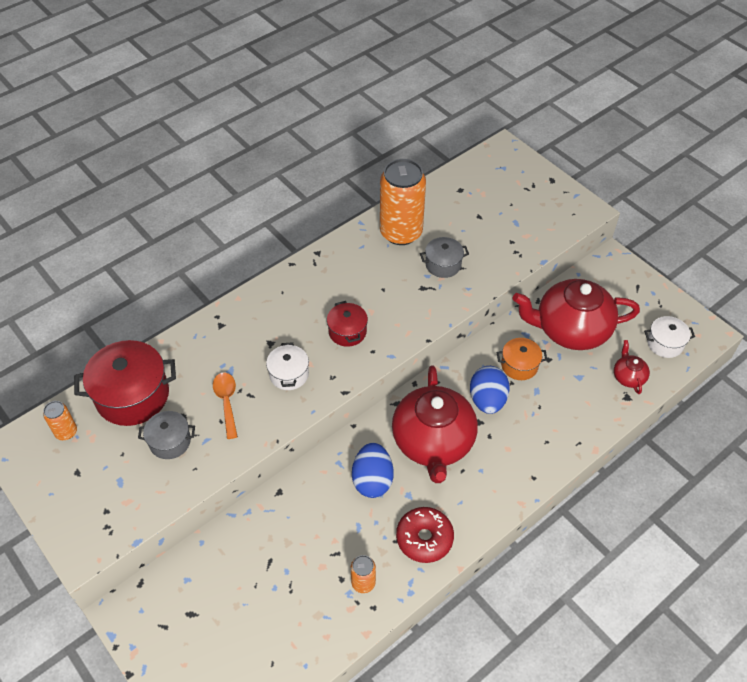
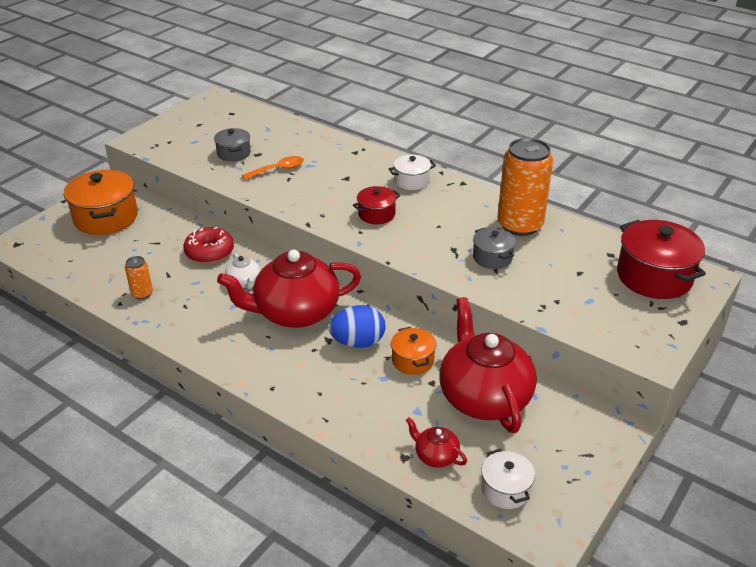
camera: 75 degrees right, 15 degrees down
(66, 432) = (231, 113): orange can -> none
(132, 395) = (271, 130): red pot -> red pot (654, 277)
(193, 618) = (106, 218): none -> orange pot
(289, 374) = (316, 193): white pot -> white pot (411, 181)
(372, 480) = (244, 282): blue egg -> white teapot
(424, 538) = (189, 322): red donut -> red donut (209, 252)
(628, 377) = (435, 456): red teapot -> red teapot turned 120 degrees counterclockwise

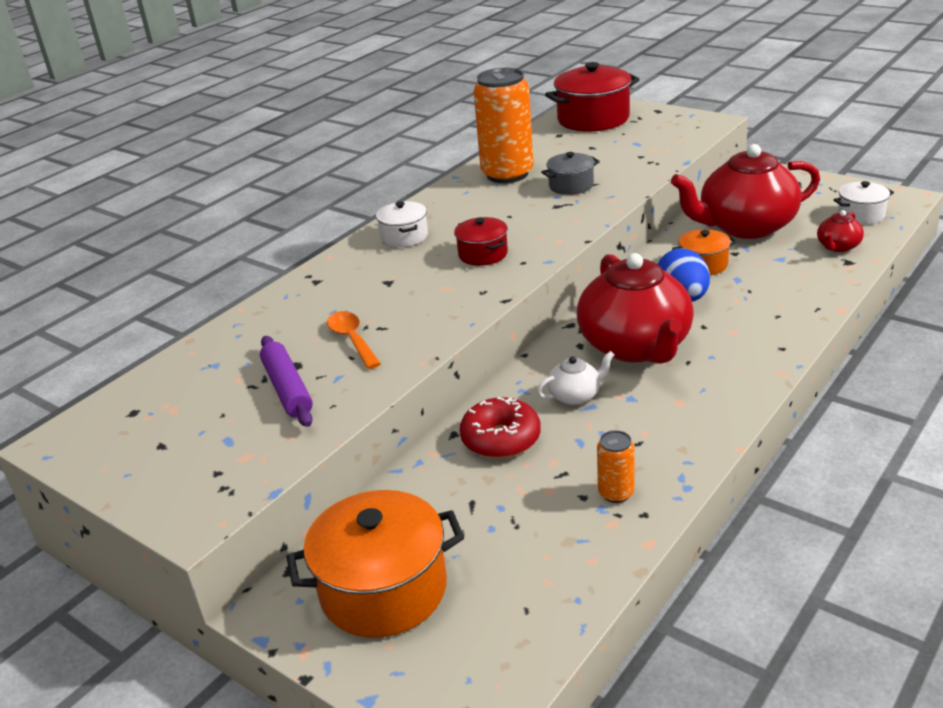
camera: 85 degrees left, 5 degrees down
(233, 153) = (287, 389): grey pot -> purple rolling pin

